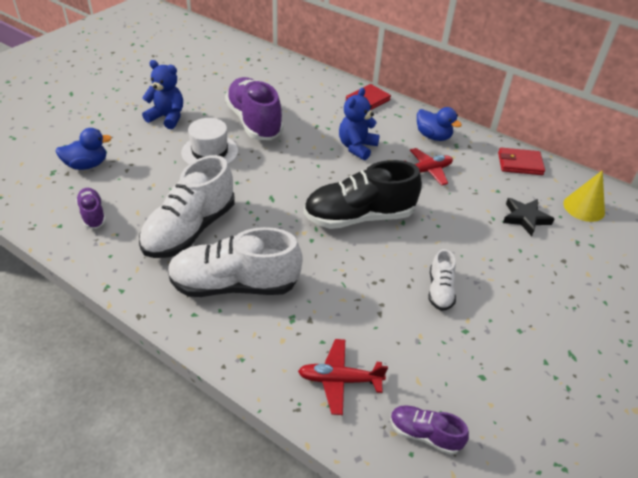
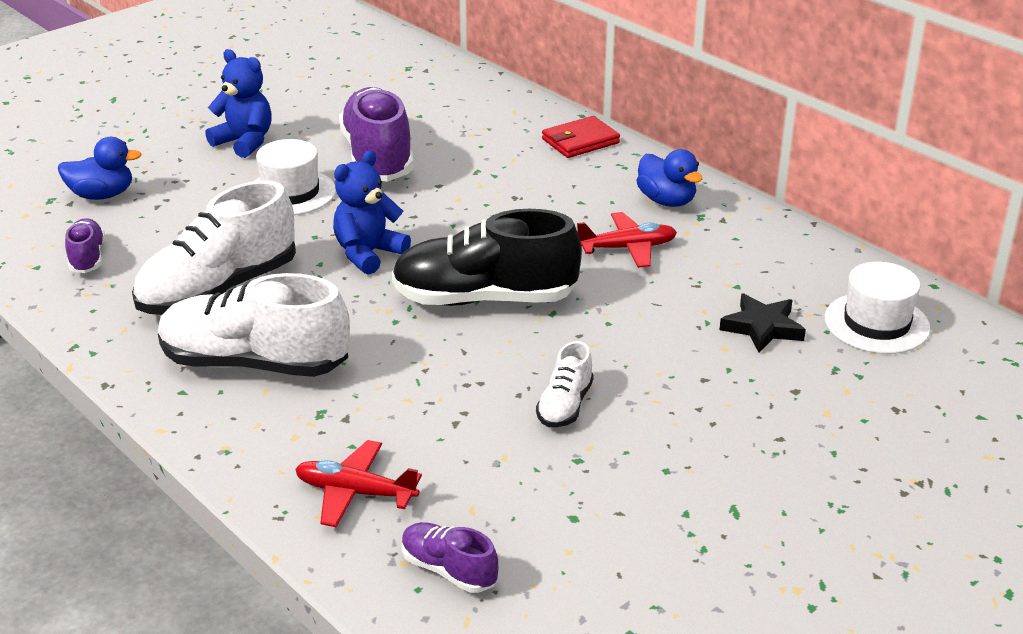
camera: 15 degrees right, 10 degrees down
(357, 147) = (528, 206): blue teddy bear -> blue teddy bear (368, 254)
(520, 164) = (798, 252): red wallet -> none
(584, 207) = (876, 323): yellow cone -> white hat

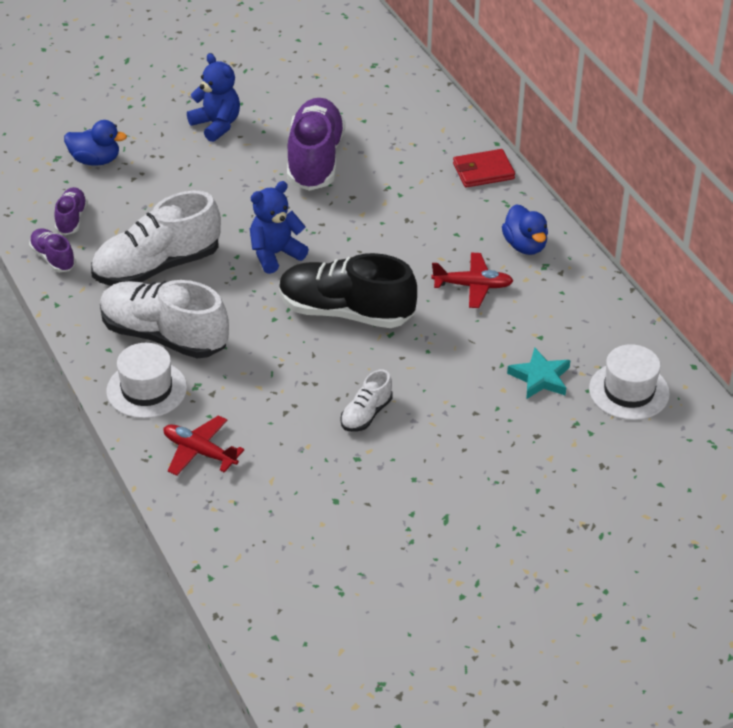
camera: 15 degrees right, 10 degrees up
(290, 193) = (236, 184): white hat -> white hat (146, 389)
(448, 570) = (240, 520): purple shoe -> purple shoe (53, 258)
(762, 327) = (540, 378): black star -> turquoise star

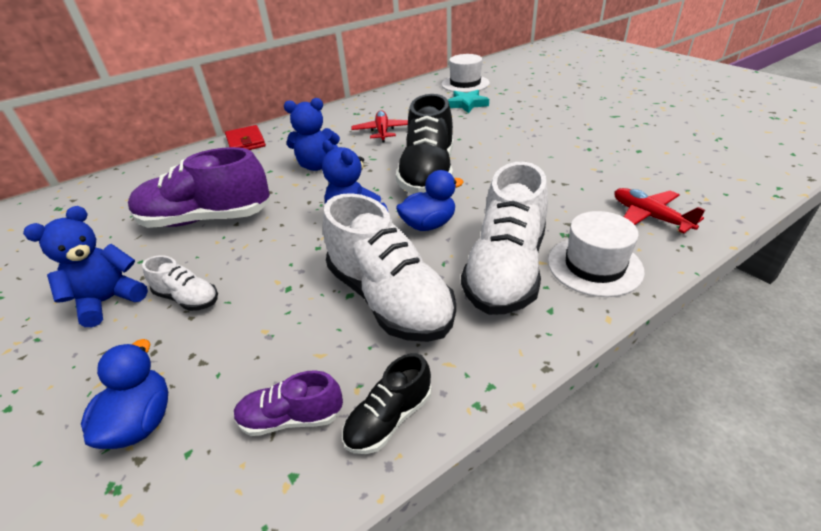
camera: 95 degrees left, 5 degrees down
(53, 258) = (389, 418): purple shoe -> black shoe
(199, 452) = (649, 217): red plane -> red plane turned 120 degrees clockwise
(366, 414) = (541, 151): white shoe -> white shoe (188, 298)
(398, 229) = (317, 166): none -> blue teddy bear
(525, 245) = (335, 120): blue duck -> blue duck (428, 225)

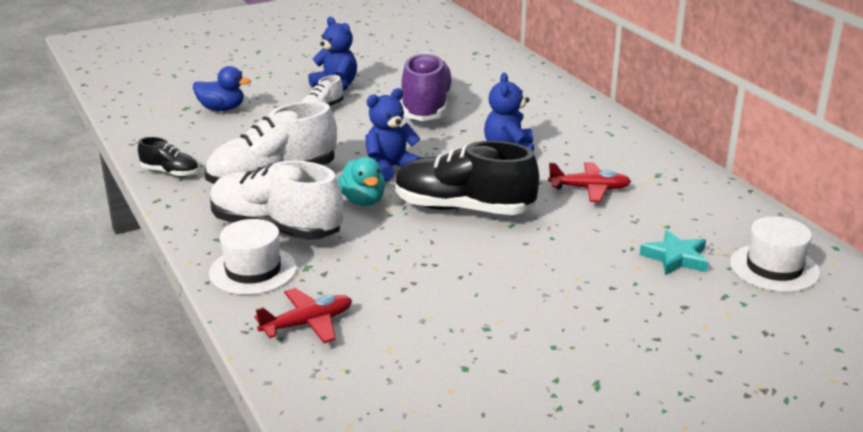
camera: 95 degrees right, 10 degrees down
(246, 142) = (584, 113): red wallet -> none
(291, 418) = (193, 146): purple shoe -> none
(389, 418) = (170, 172): black shoe -> black shoe turned 150 degrees clockwise
(428, 225) = (363, 201): blue duck -> turquoise duck

